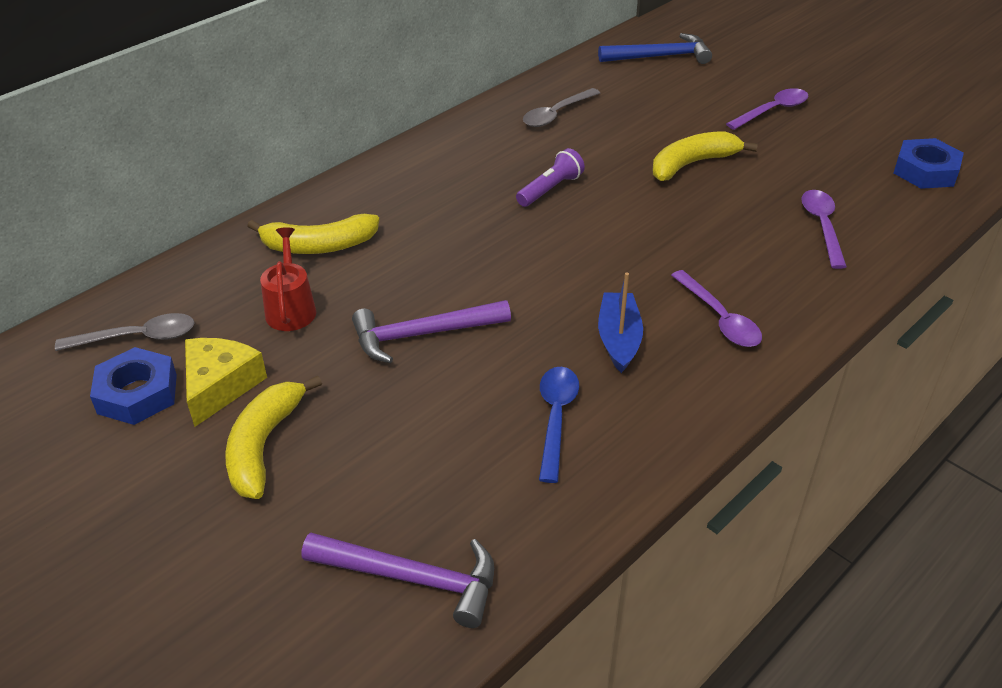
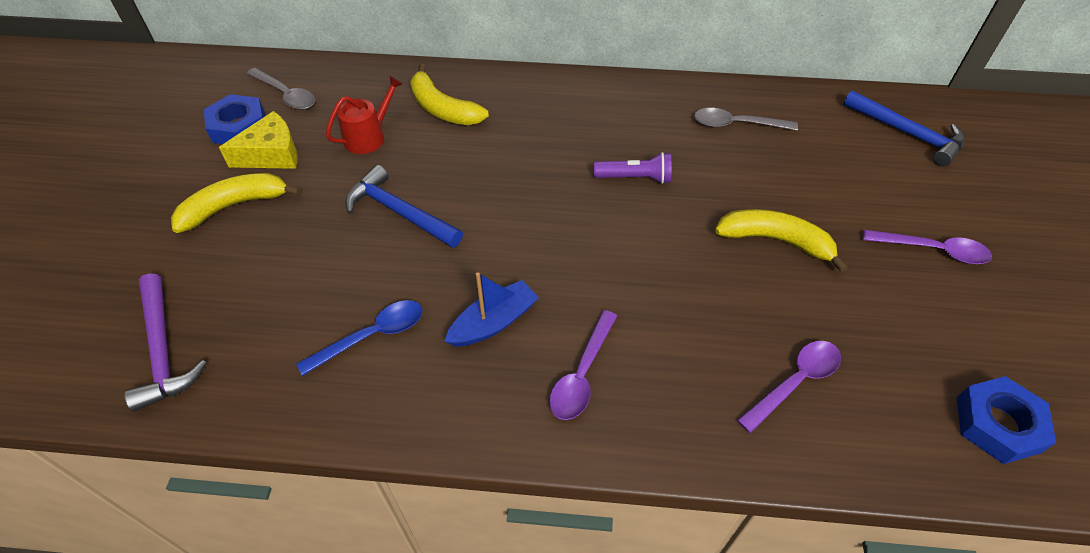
camera: 50 degrees right, 10 degrees up
(422, 334) = (399, 212): purple hammer -> blue hammer

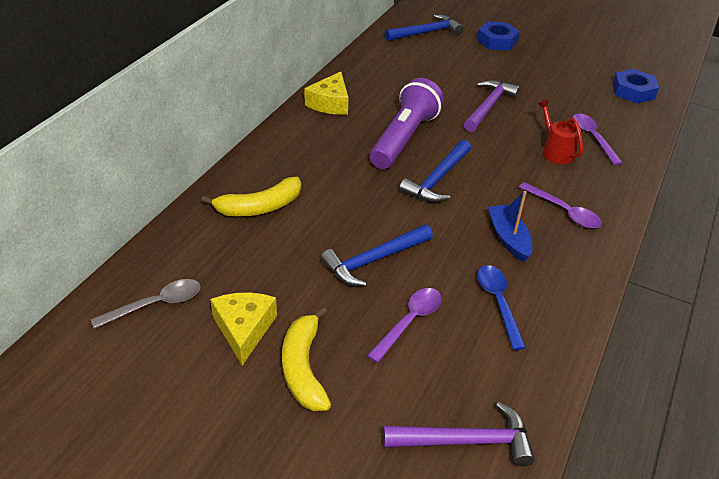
camera: 70 degrees left, 10 degrees down
(239, 127) = (181, 349): blue nut -> blue nut (497, 41)
(368, 137) = (265, 259): red watering can -> red watering can (556, 151)
(571, 228) = (437, 179): none -> blue hammer
(635, 178) = (404, 138): purple flashlight -> purple flashlight, size x1.93
(658, 100) = (330, 103): none -> yellow cheese
(736, 124) = (378, 83): grey spoon -> none
(775, 241) = (488, 106): yellow banana -> purple hammer
(933, 250) = (519, 62): purple spoon -> purple spoon (410, 321)

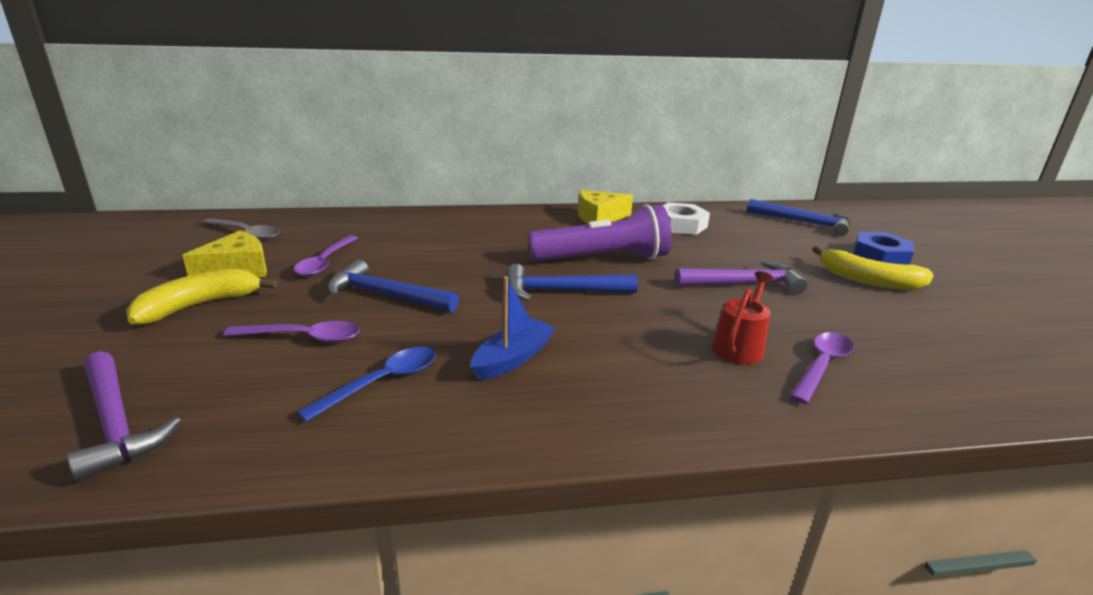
camera: 55 degrees right, 15 degrees down
(259, 207) = (408, 232): yellow banana -> yellow banana (868, 280)
(381, 78) = (681, 225): none -> white nut
(564, 212) = (621, 385): purple spoon -> purple spoon (325, 262)
(633, 91) = (1007, 371): blue nut -> none

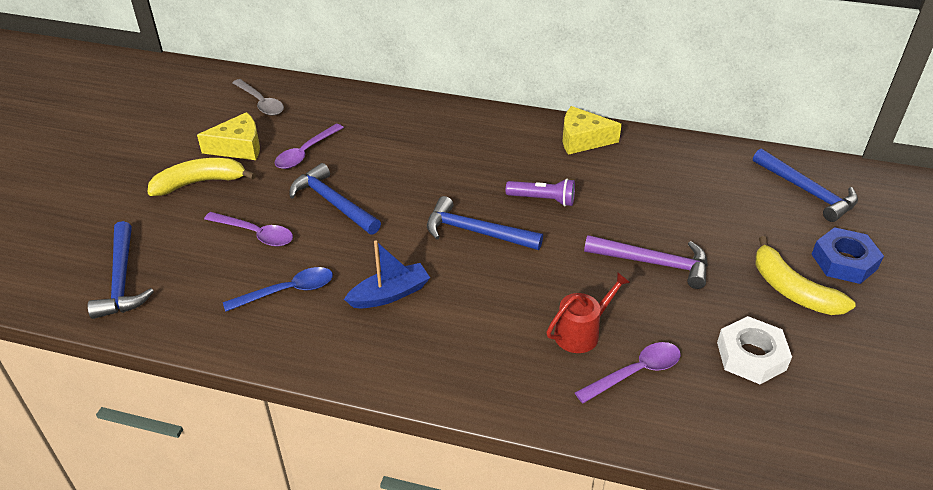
camera: 25 degrees right, 15 degrees up
(116, 424) = (122, 280): purple hammer -> blue hammer
(603, 259) = (543, 199): purple flashlight -> purple flashlight, size x0.52
(681, 225) = (660, 168): white nut -> white nut (751, 356)

